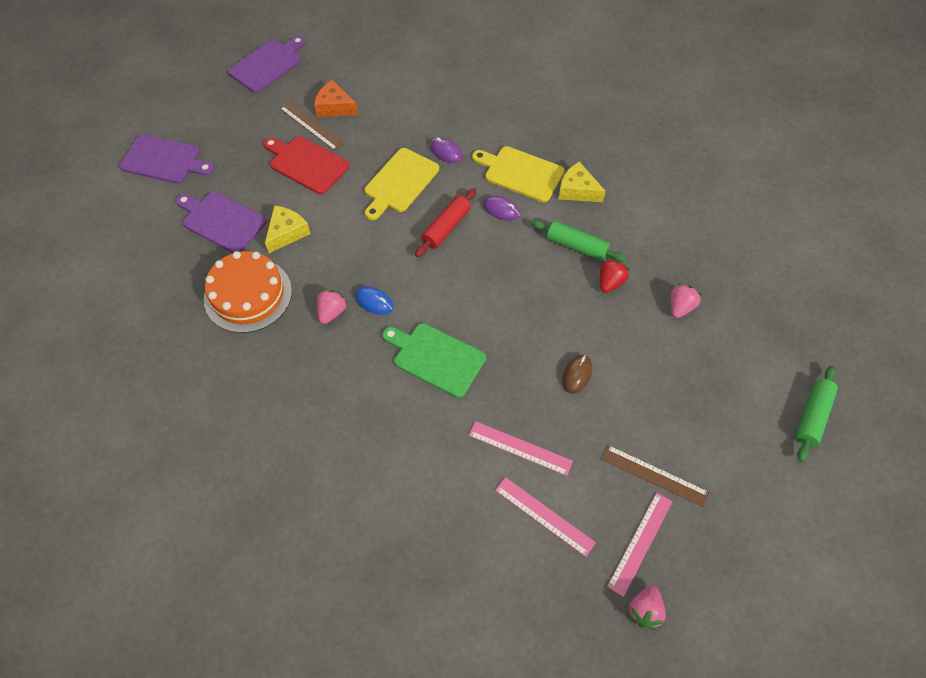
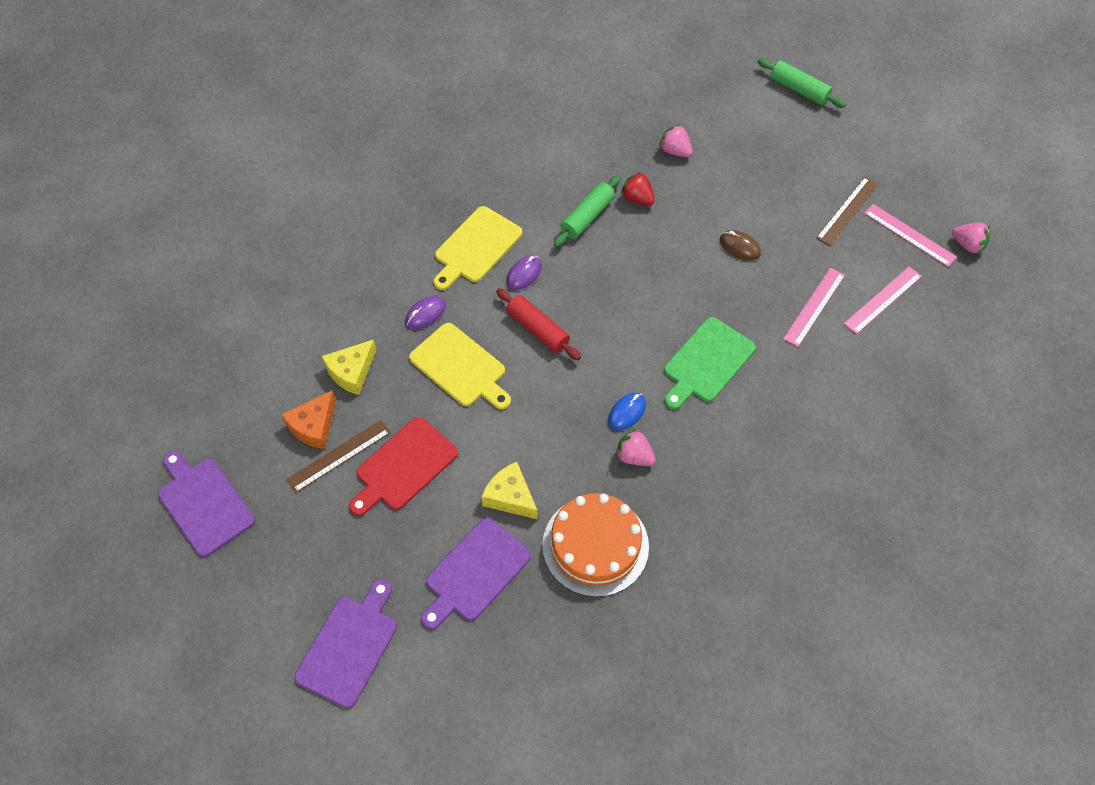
camera: 80 degrees left, 0 degrees up
(577, 190) = (513, 201): yellow cheese -> yellow cheese (351, 372)

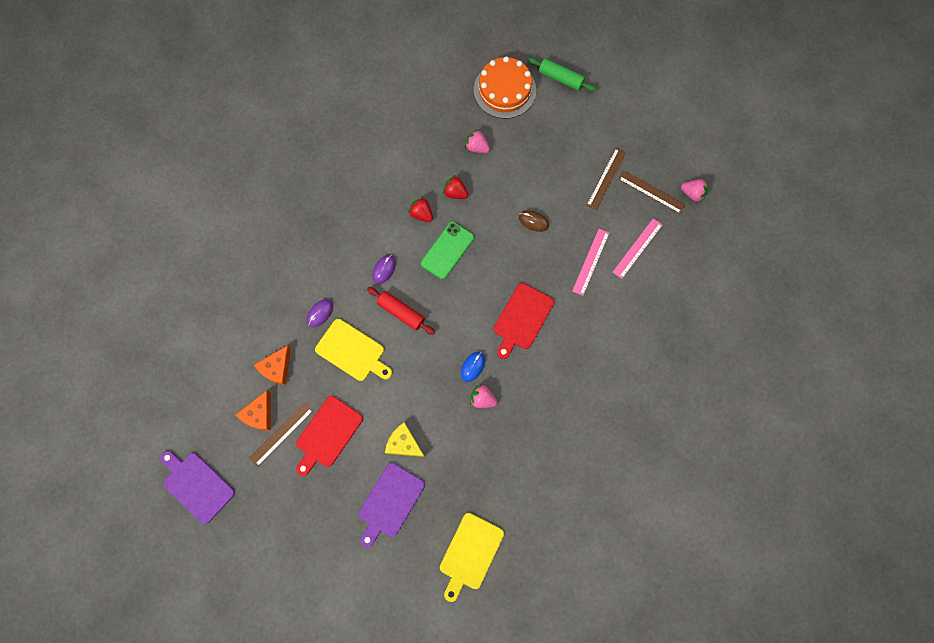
camera: 10 degrees left, 15 degrees up
(349, 646) = (317, 568): purple cutting board -> none
(351, 372) = (277, 368): yellow cheese -> orange cheese
(476, 247) = (346, 253): yellow cutting board -> yellow cutting board (470, 553)
(587, 217) = (421, 214): green rolling pin -> red strawberry
(595, 545) = (466, 469): orange cake -> orange cake (504, 90)
(615, 264) = (447, 250): none -> green phone
(707, 362) = (522, 318): green cutting board -> red cutting board
(909, 235) = (651, 191): pink ruler -> brown ruler

